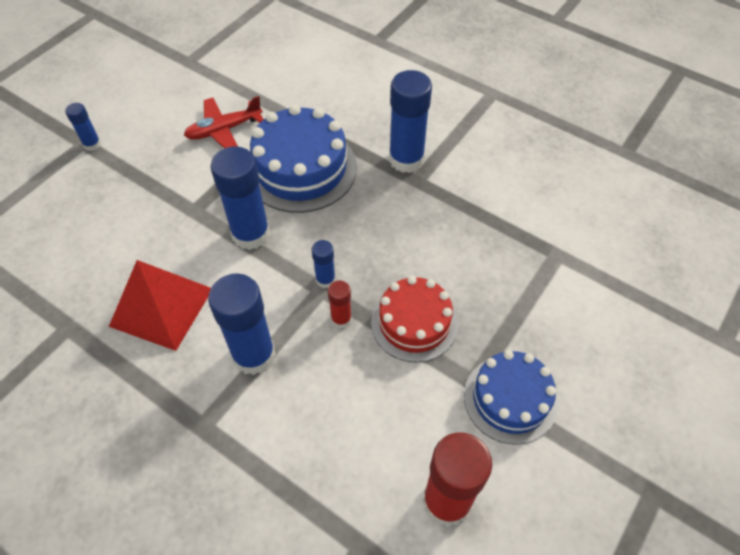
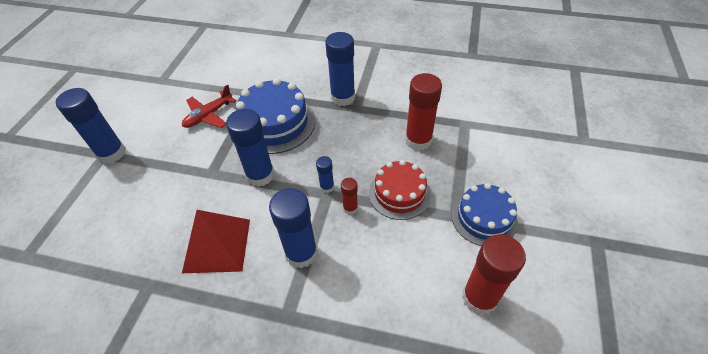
camera: 20 degrees left, 5 degrees down
(92, 144) = (112, 153): blue glue stick -> blue glue stick, size x2.01
(478, 257) = (418, 140): none -> red glue stick

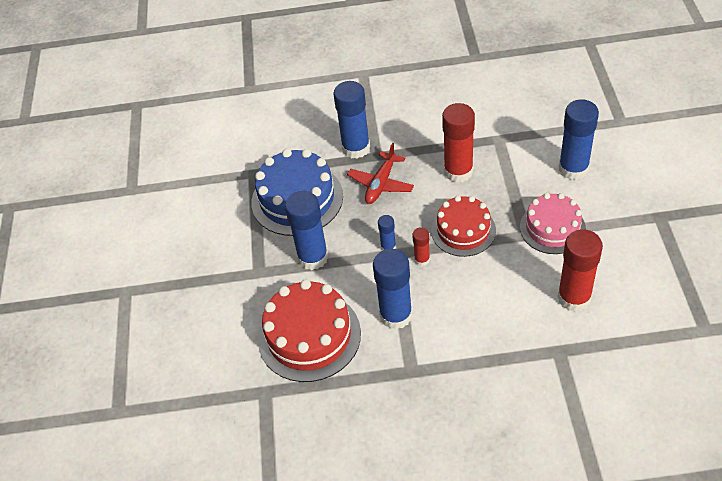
camera: 15 degrees left, 0 degrees up
(112, 153) = (133, 287): blue glue stick -> blue glue stick (573, 168)
(209, 115) = (216, 213): red plane -> red plane (381, 184)
(217, 245) = (309, 336): red pyramid -> red cake
(484, 218) = (552, 228): blue cake -> pink cake

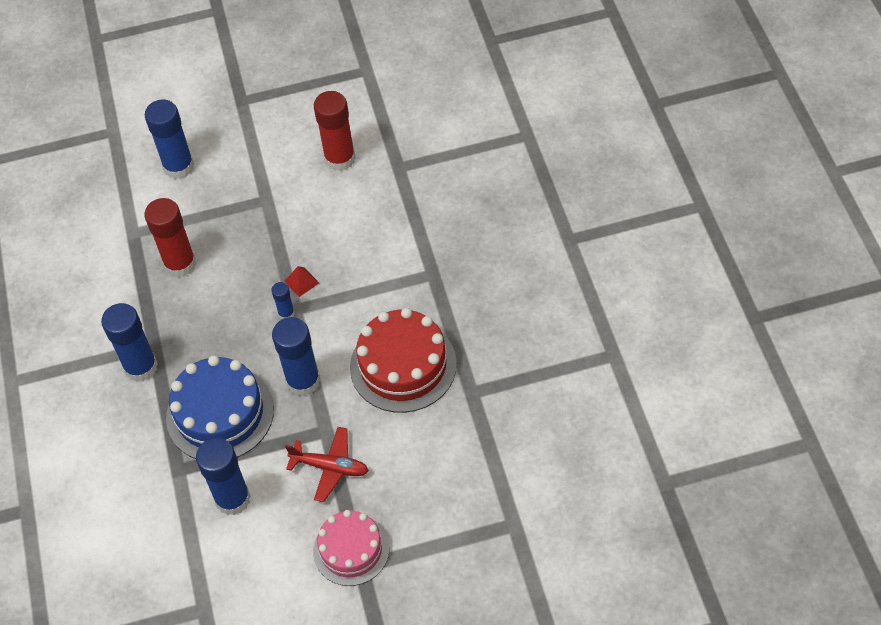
camera: 100 degrees left, 5 degrees up
(381, 184) = (197, 333): red plane -> red plane (330, 467)
(396, 315) = (371, 295): blue glue stick -> blue glue stick (232, 499)
(422, 259) = (301, 282): red glue stick -> red pyramid
(463, 230) = (262, 251): red cake -> none
(552, 228) = (257, 179): pink cake -> pink cake (351, 550)

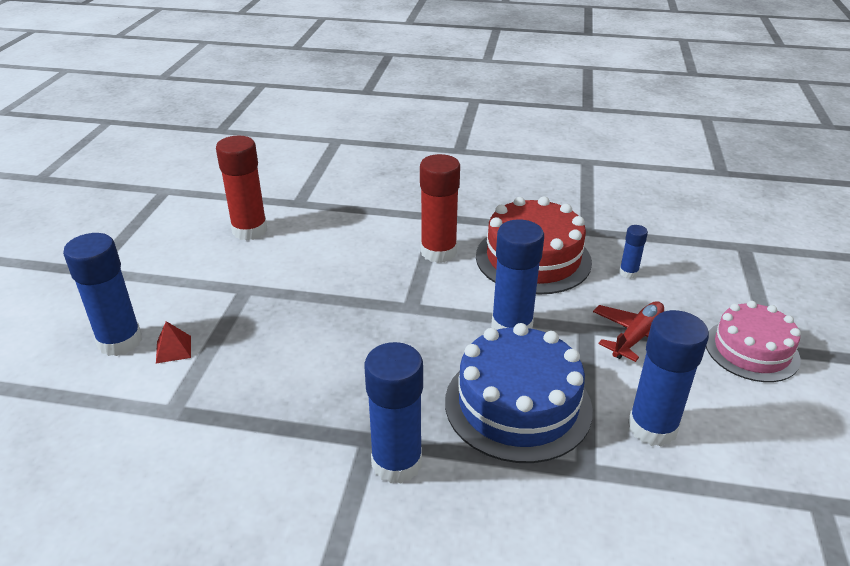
camera: 70 degrees left, 20 degrees down
(180, 264) = (265, 379): red glue stick -> red glue stick (438, 252)
(286, 313) = (412, 314): blue glue stick -> blue glue stick (628, 273)
(301, 282) = (379, 293): red pyramid -> red pyramid (173, 349)

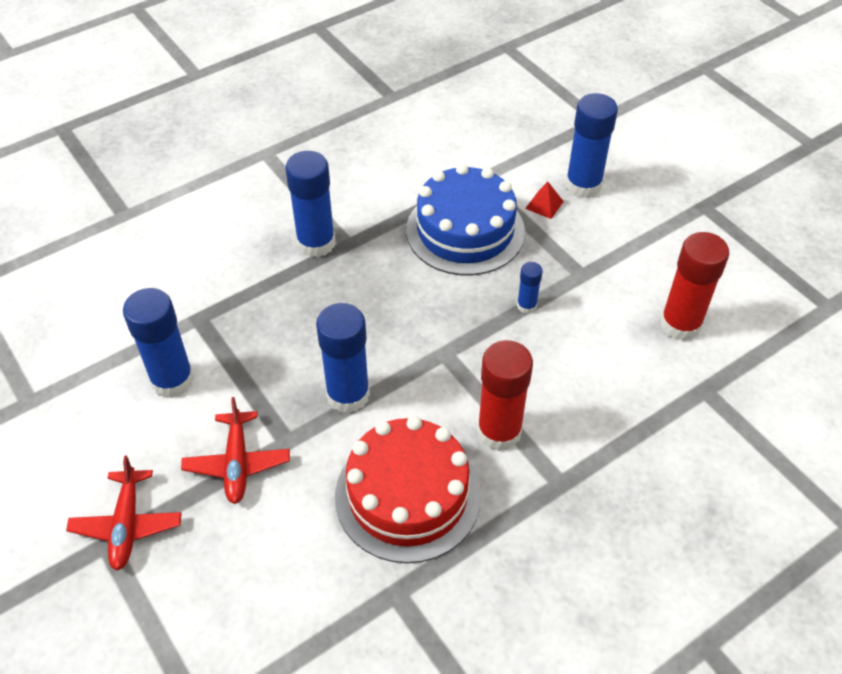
camera: 135 degrees right, 15 degrees up
(518, 404) = (280, 330): blue cake -> blue cake (465, 231)
(628, 273) = (301, 550): blue glue stick -> blue glue stick (526, 306)
(751, 350) = (127, 525): pink cake -> red plane

